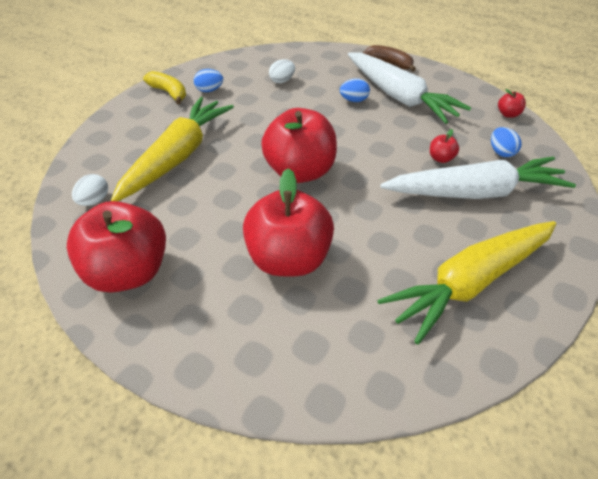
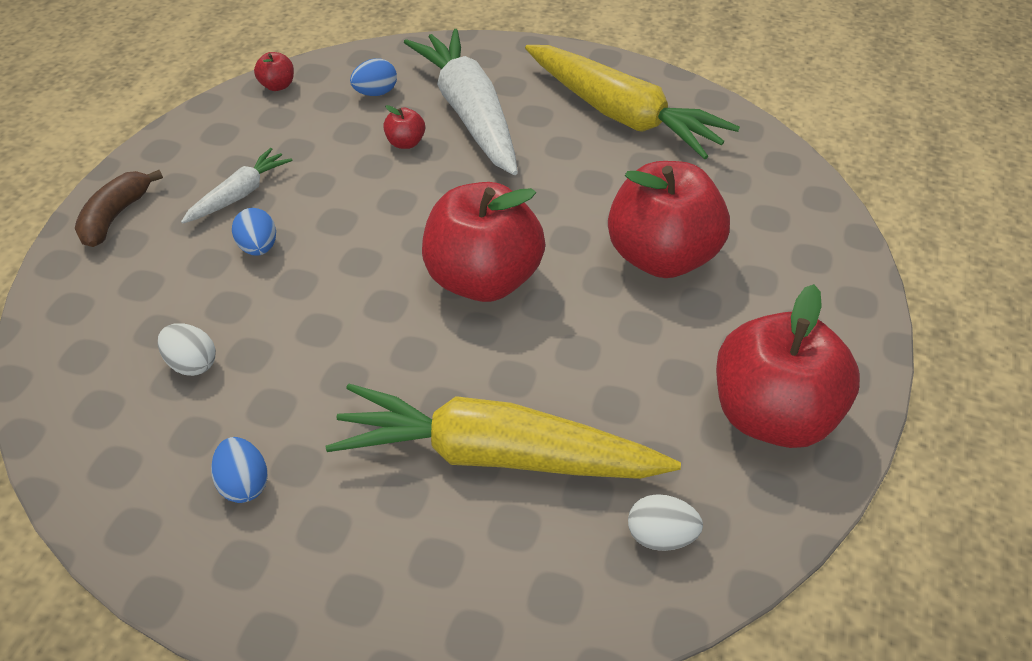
camera: 105 degrees left, 0 degrees up
(169, 93) = (263, 565): yellow banana -> none
(399, 97) = (239, 194): white carrot -> white carrot, size x0.49

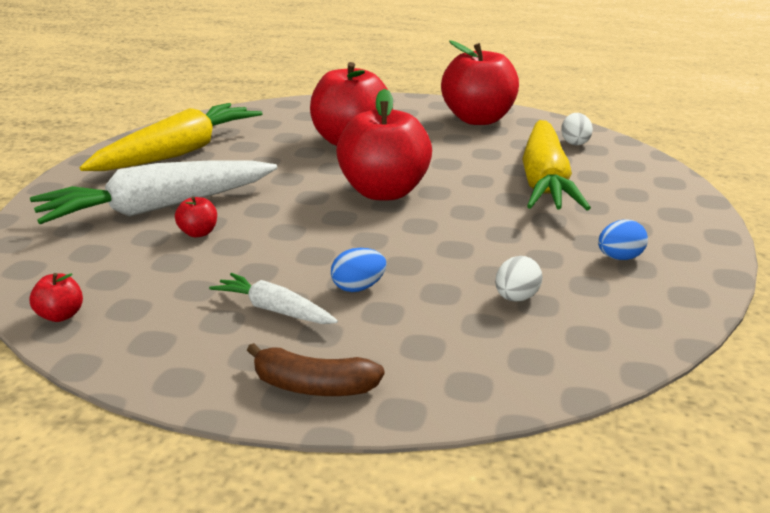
camera: 95 degrees left, 20 degrees down
(376, 93) = (102, 255): blue egg -> none

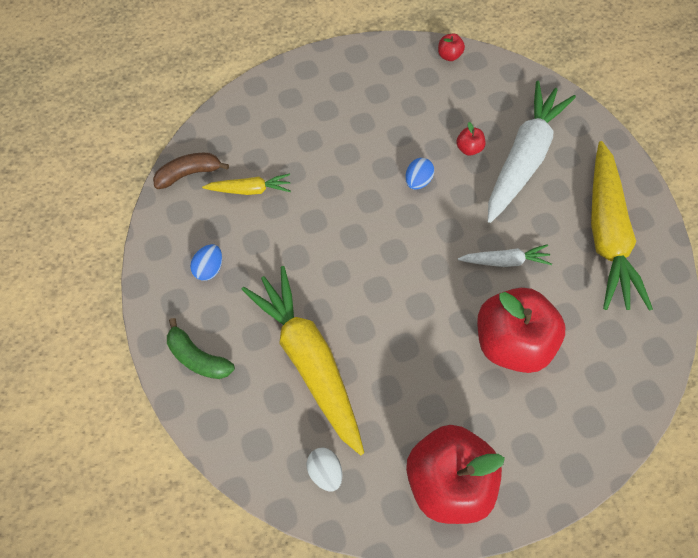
camera: 145 degrees right, 40 degrees up
(274, 310) = (361, 112): white carrot -> white carrot (504, 260)
(313, 387) = (300, 78): brown banana -> brown banana (190, 173)
(358, 288) = (336, 151): blue egg -> blue egg (417, 181)
(384, 192) = (409, 265): red apple -> none
(516, 298) = (250, 189): white egg -> yellow carrot
(667, 213) = (198, 357): none -> green banana

